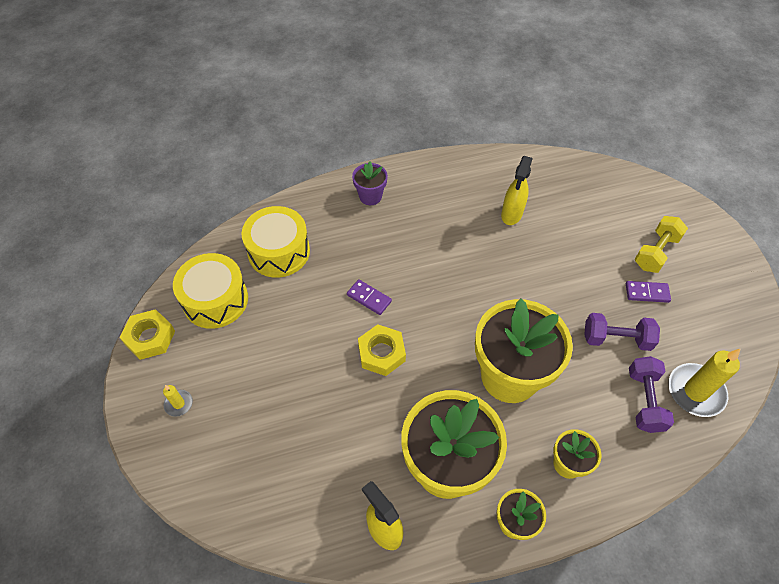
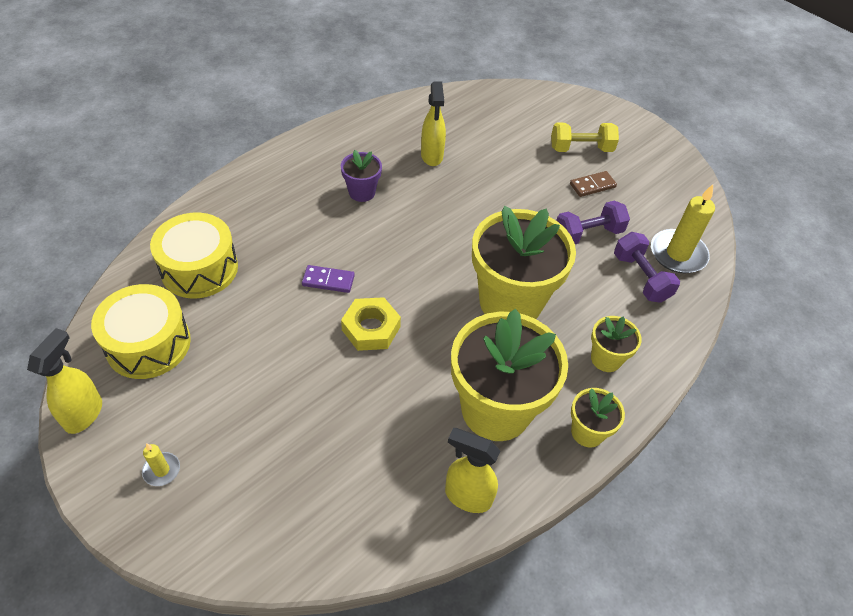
camera: 30 degrees left, 5 degrees down
(150, 337) = (84, 414): yellow nut -> yellow spray bottle
(370, 196) = (275, 182): purple flower pot -> purple flower pot (362, 192)
(647, 293) = (592, 185): purple domino -> brown domino
(656, 252) = (581, 149): yellow dumbbell -> yellow dumbbell turned 75 degrees clockwise

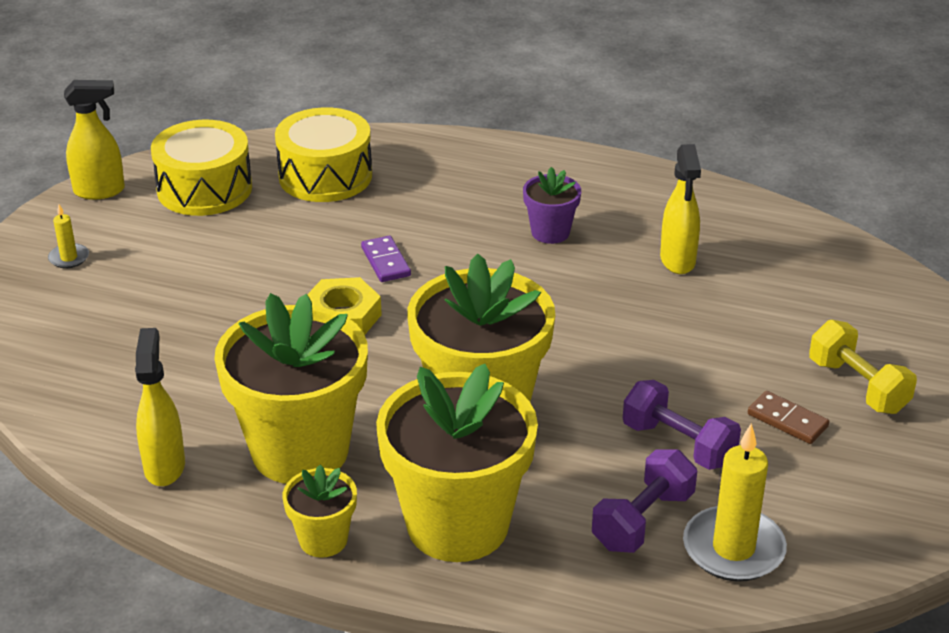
camera: 65 degrees right, 15 degrees down
(432, 156) = (678, 261): yellow spray bottle -> yellow spray bottle turned 60 degrees counterclockwise
(606, 359) = (457, 525): yellow flower pot -> yellow flower pot, size x2.13

